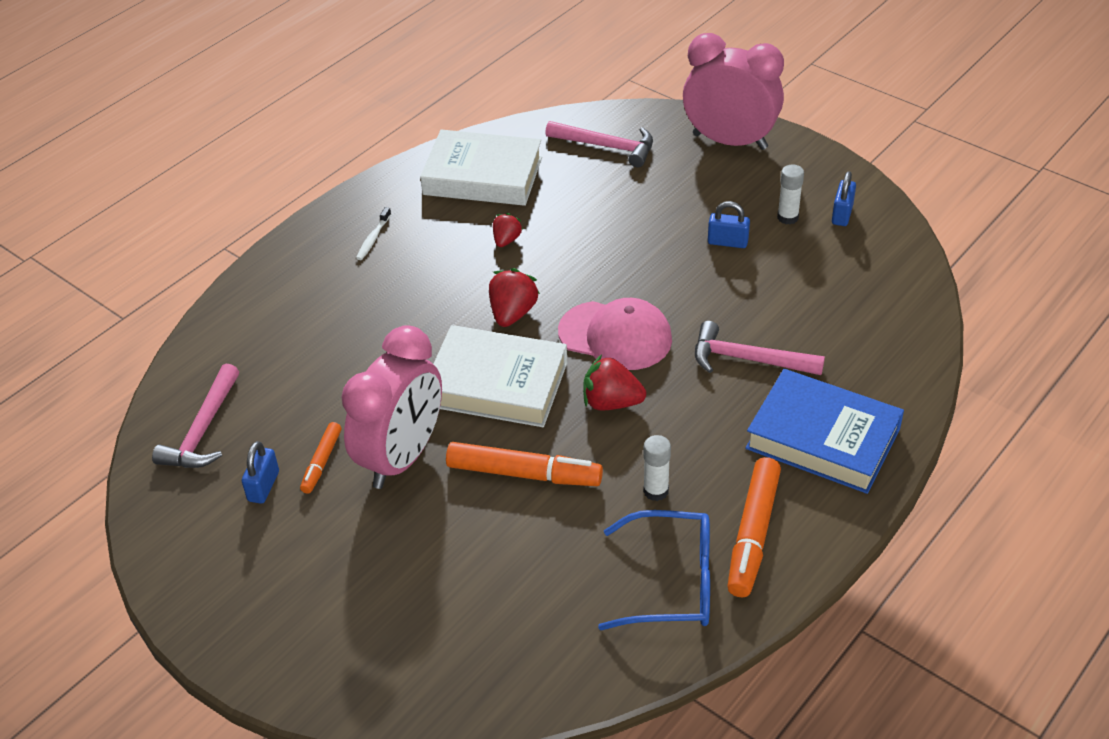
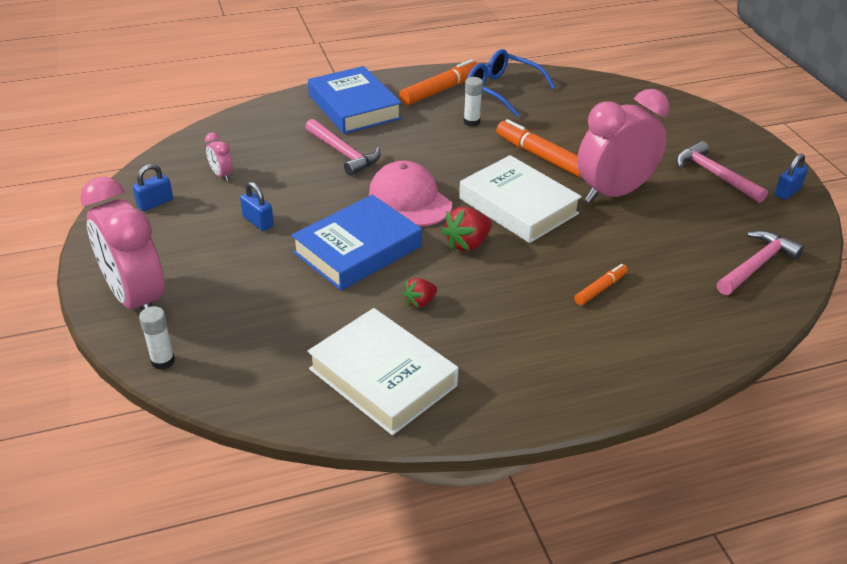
camera: 150 degrees left, 5 degrees down
(263, 486) = (719, 214): blue padlock -> blue padlock (787, 192)
(322, 462) = (671, 211): orange marker -> orange marker (600, 289)
(373, 238) = (536, 361): white toothbrush -> none
(607, 147) = (239, 349): pink hammer -> pink hammer (714, 175)
(607, 259) = (358, 249): none -> blue book
(611, 402) = (453, 167): red strawberry -> none
(787, 217) = (193, 218): white glue stick -> white glue stick (163, 361)
(829, 270) = (221, 175): none -> pink clock

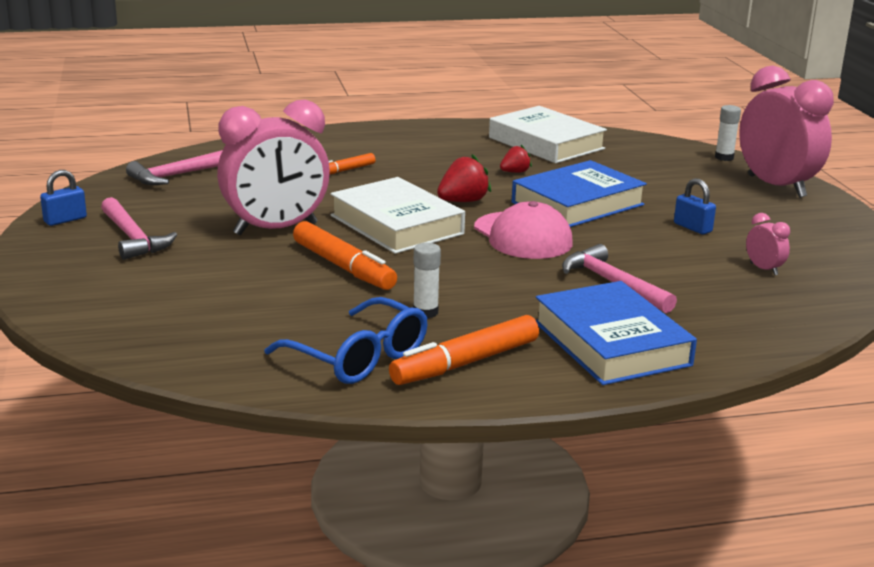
camera: 175 degrees left, 15 degrees down
(155, 203) = (823, 248): blue padlock -> none

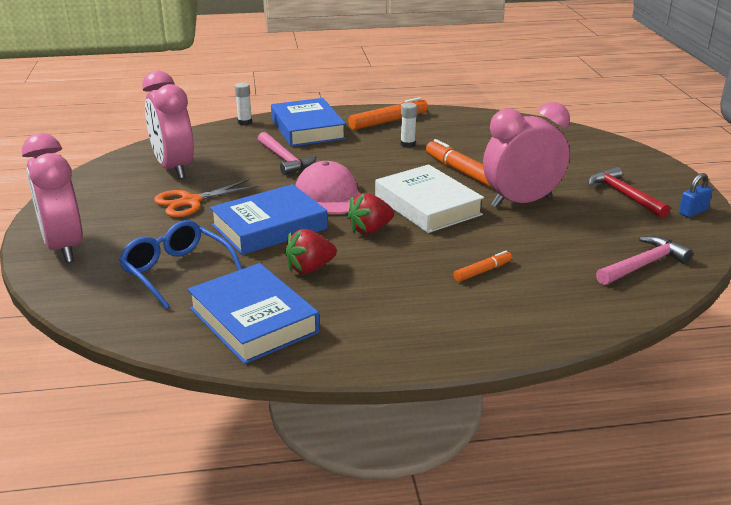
camera: 175 degrees left, 5 degrees up
(133, 238) = (624, 195): pink hammer -> red hammer
(359, 357) = (443, 124): blue glasses -> blue glasses (176, 271)
(515, 172) = (310, 268): red strawberry -> red strawberry, size x1.60
(546, 143) = (253, 320): white book -> blue book
(692, 227) = (191, 202): blue padlock -> orange scissors
(724, 157) = (66, 292): white glue stick -> white glue stick (245, 122)
(763, 269) = (174, 168): pink clock -> pink clock, size x2.45

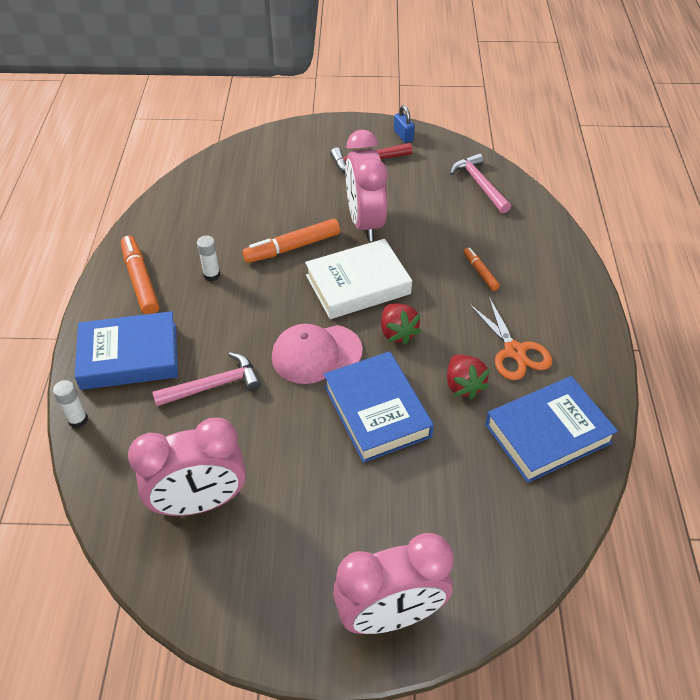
camera: 80 degrees left, 20 degrees up
(176, 271) = (457, 495): blue glasses -> none
(191, 202) = (301, 483): orange scissors -> orange scissors (514, 351)

